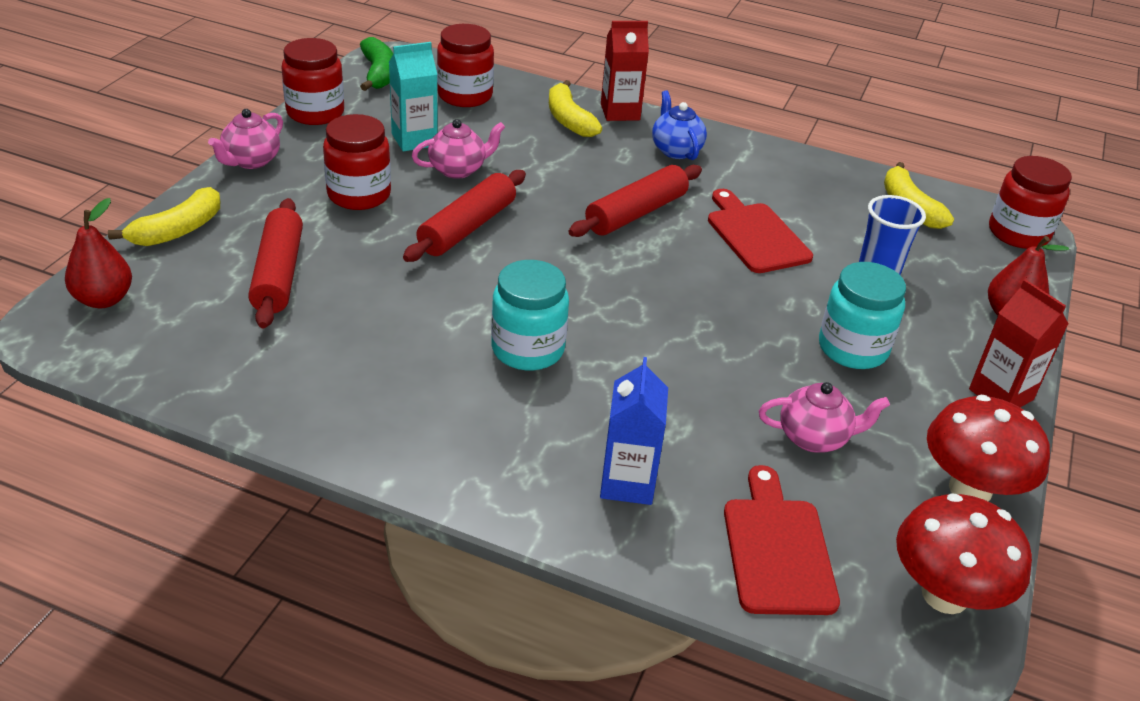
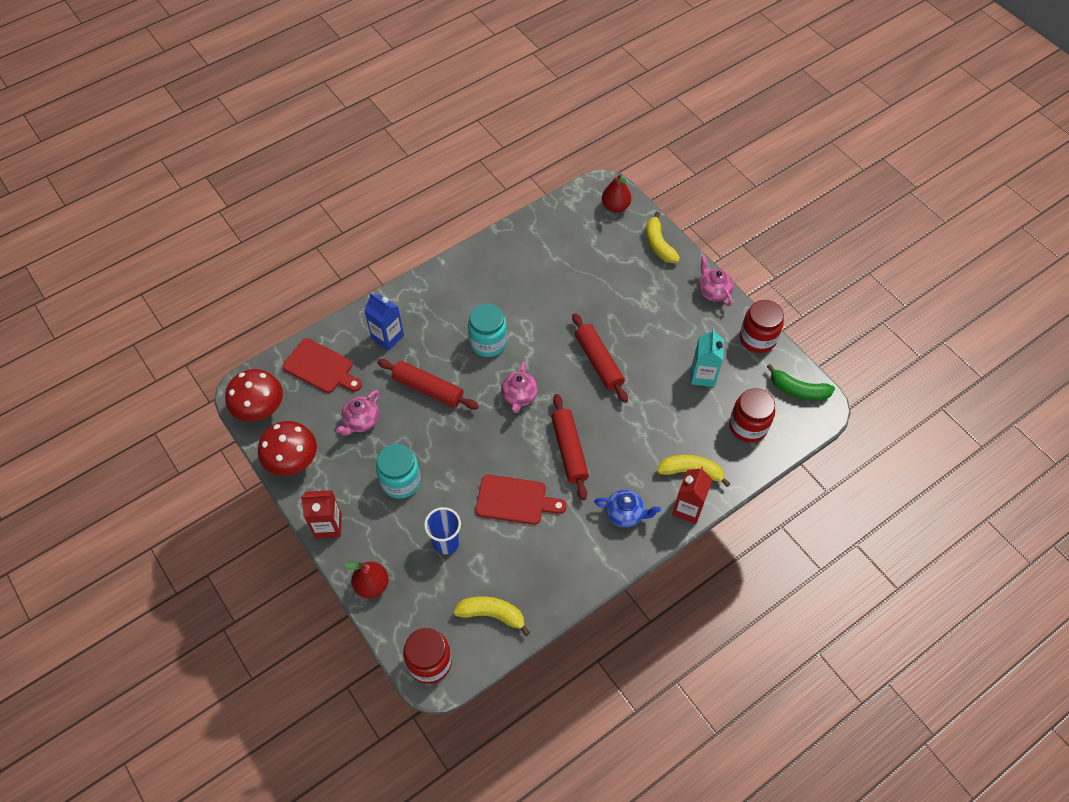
camera: 125 degrees right, 20 degrees up
(278, 274) = (601, 271): red rolling pin -> red rolling pin (428, 389)
(359, 195) = (655, 327): red jar -> none
(458, 169) = (659, 383): pink teapot -> pink teapot (519, 396)

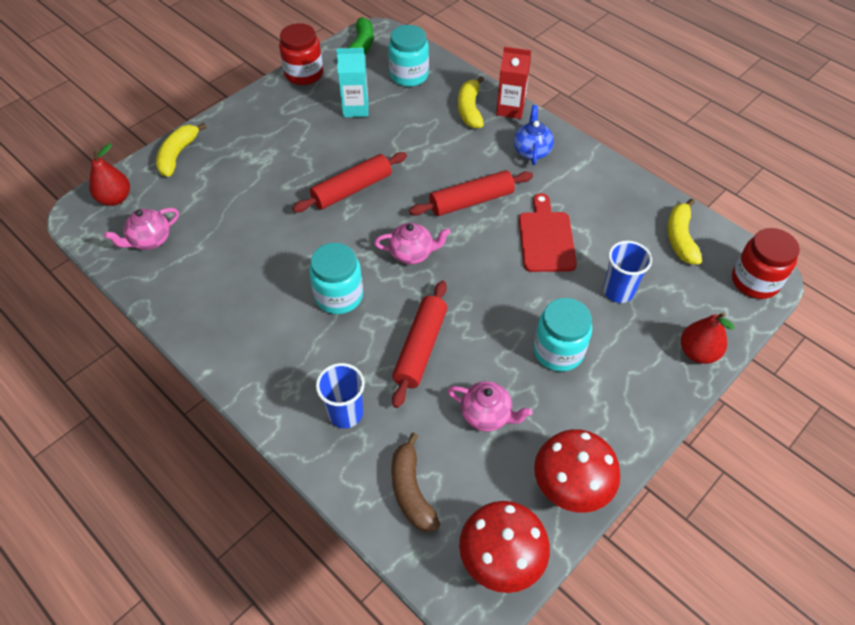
camera: 100 degrees left, 5 degrees down
(321, 367) = (411, 490): red cutting board -> brown banana
(328, 525) = (644, 418): red carton -> none
(387, 337) = (345, 413): blue carton -> blue cup
(659, 244) = (178, 155): yellow banana -> yellow banana turned 135 degrees clockwise
(713, 291) = (245, 108): pink teapot -> pink teapot (150, 240)
(748, 426) = (409, 75): red jar -> turquoise jar

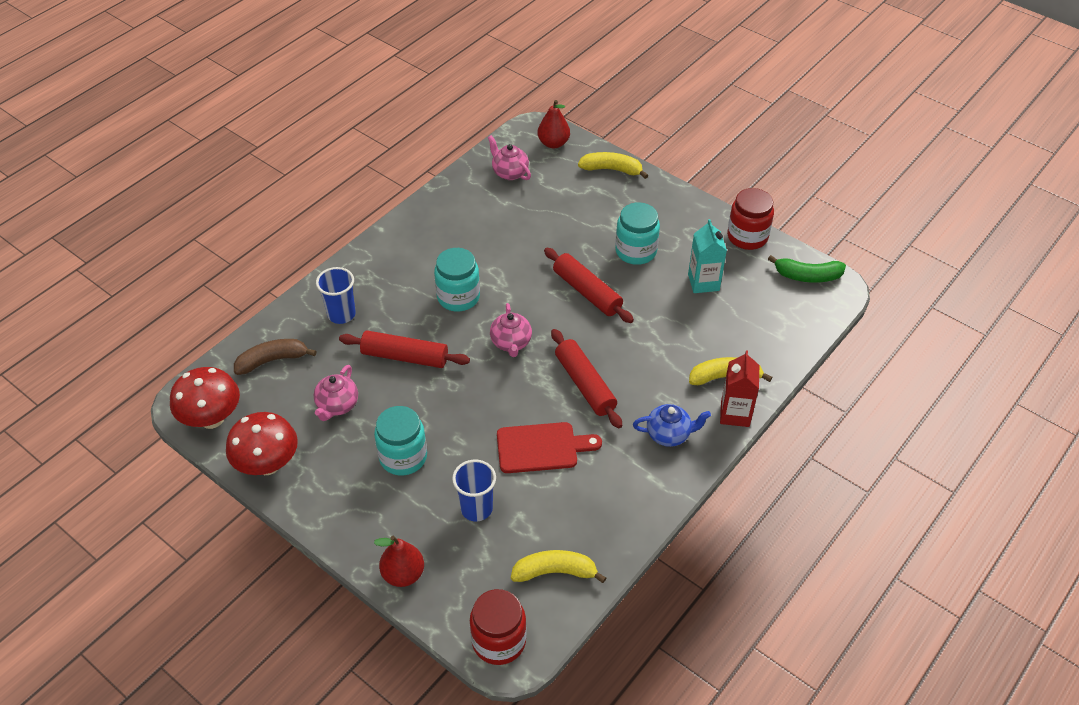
camera: 85 degrees right, 5 degrees down
(409, 75) = (769, 321): turquoise jar -> turquoise jar (636, 251)

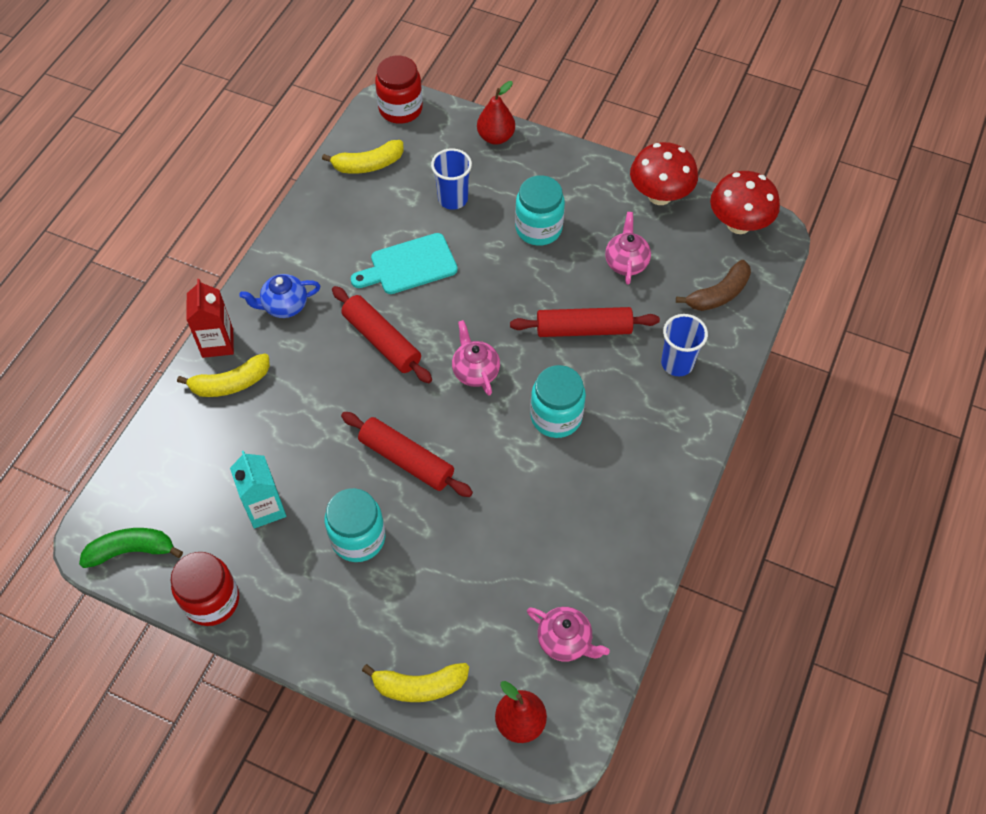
camera: 165 degrees right, 10 degrees up
(541, 447) = (409, 265): red cutting board -> turquoise cutting board

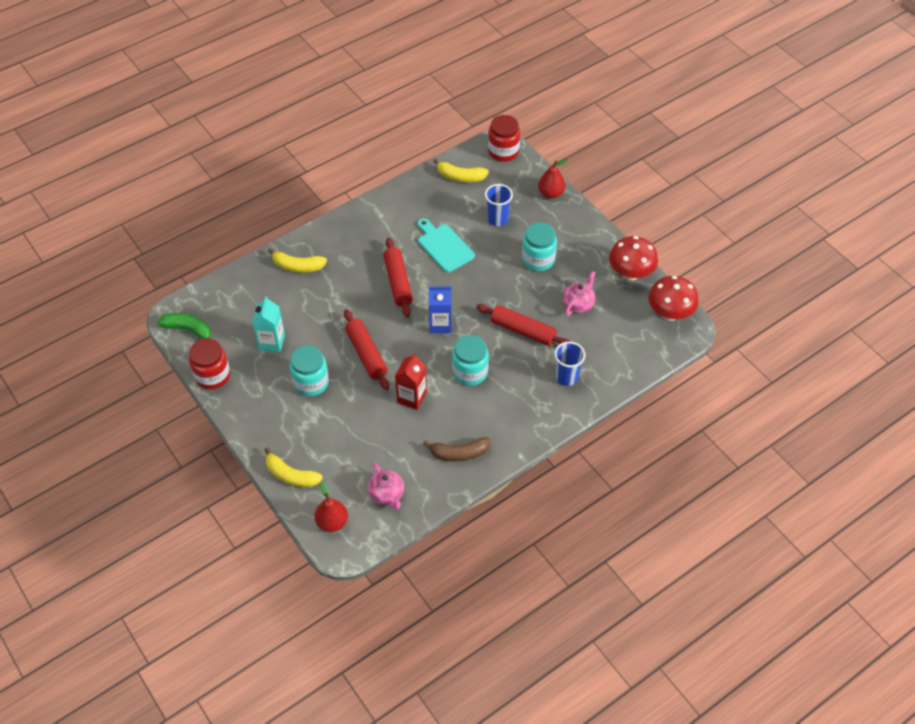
camera: 30 degrees right, 5 degrees down
(217, 343) = (305, 241): red carton -> red carton (411, 397)
(284, 306) = (356, 237): blue teapot -> none
(409, 265) = (444, 246): turquoise cutting board -> turquoise cutting board turned 45 degrees clockwise
(475, 371) = (440, 324): pink teapot -> blue carton
(718, 294) = (624, 349): brown banana -> brown banana (459, 453)

